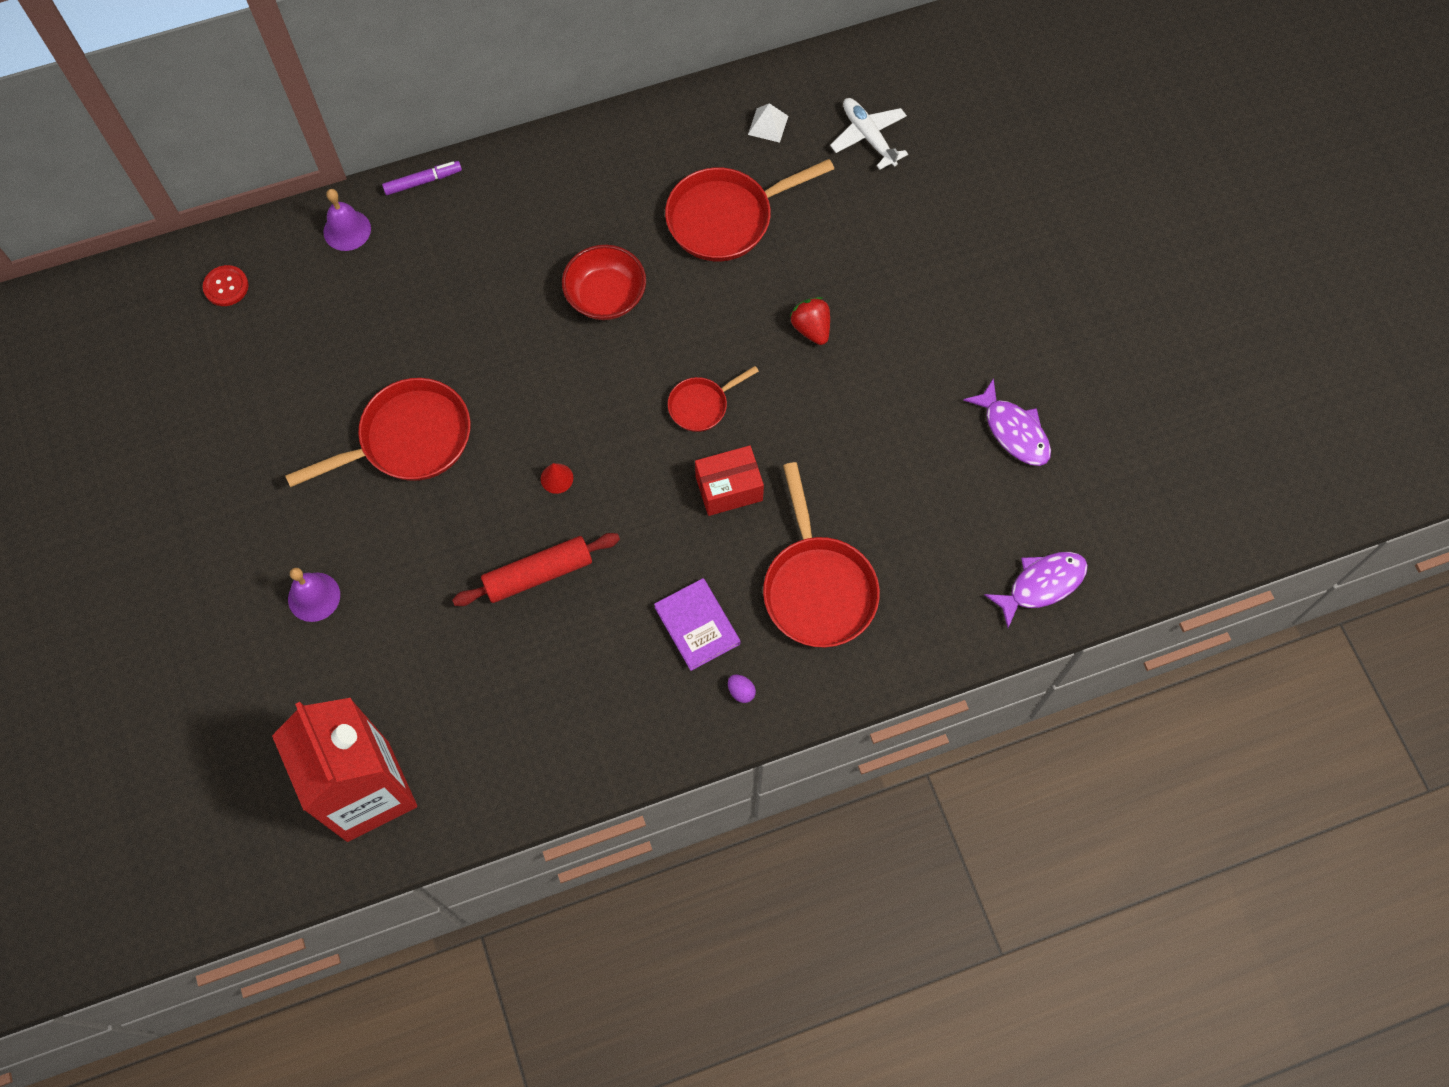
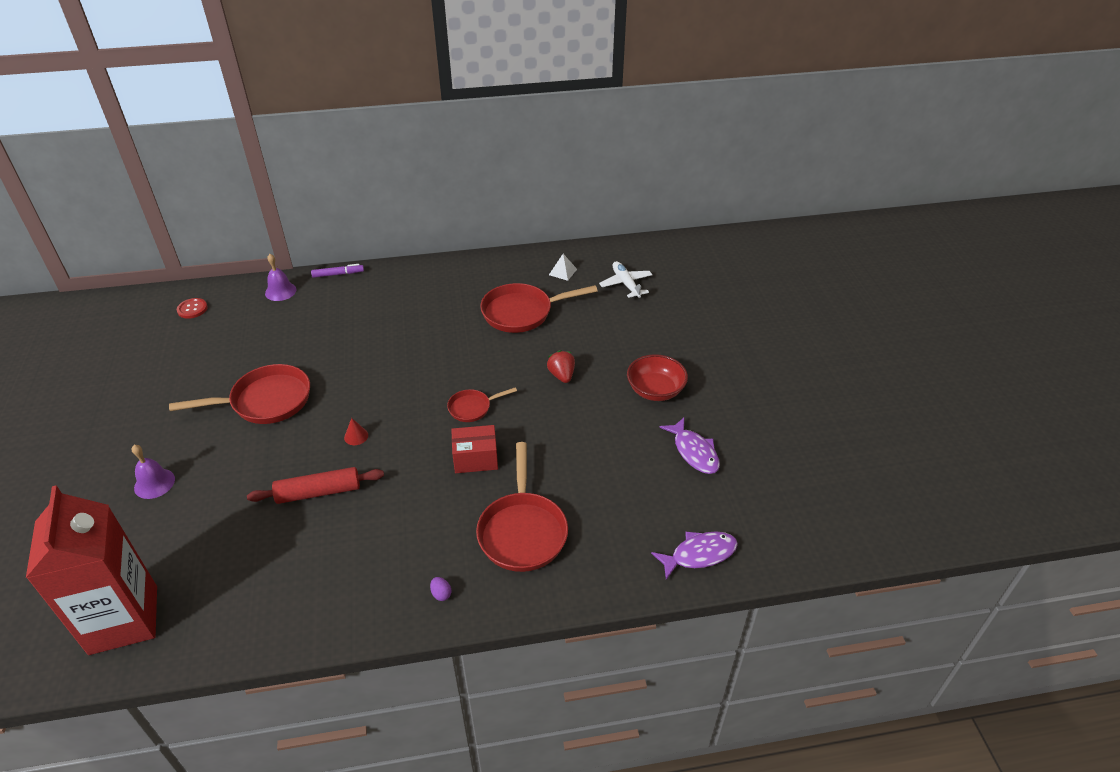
camera: 10 degrees right, 25 degrees down
(606, 296) = (429, 342): red bowl -> red bowl (655, 390)
(697, 625) = (422, 543): purple book -> none

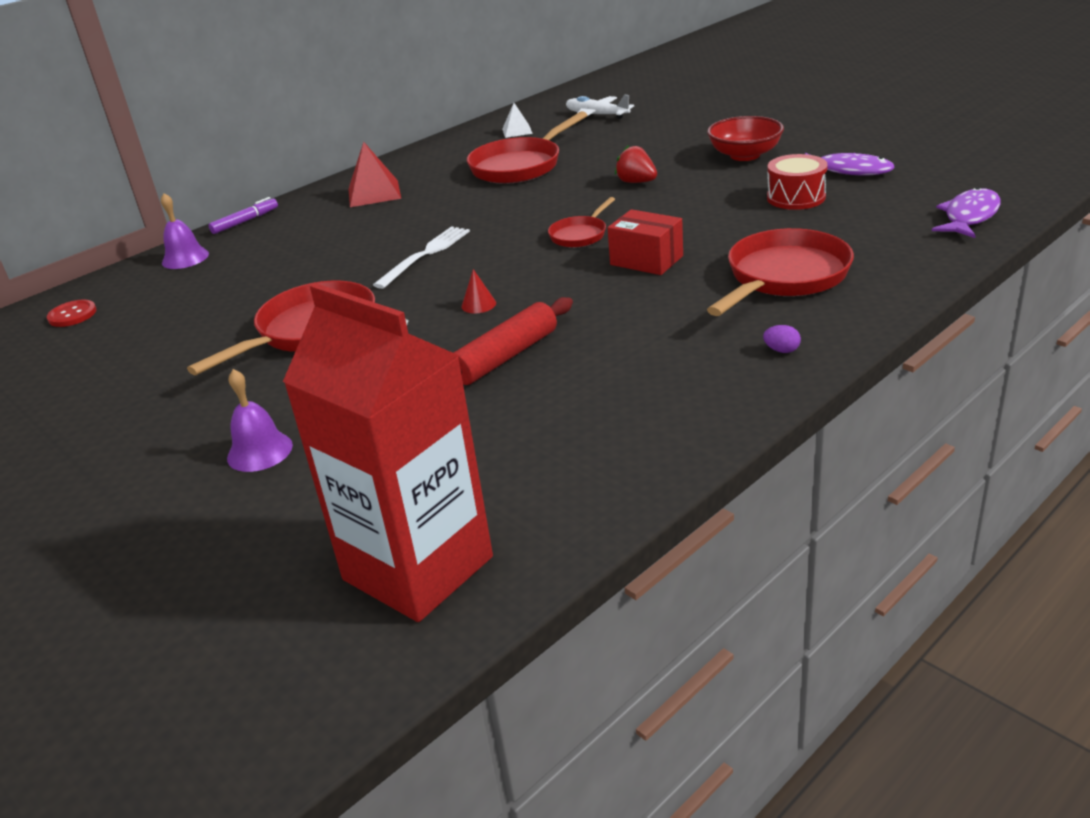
camera: 30 degrees left, 10 degrees down
(381, 370) = (425, 255): none -> white fork
(422, 289) = (374, 193): none -> red pyramid
(475, 459) = (646, 260): red box -> red box turned 75 degrees clockwise
(522, 531) = (784, 277): red pan -> red pan turned 105 degrees counterclockwise
(627, 457) = (796, 197): none -> red drum

